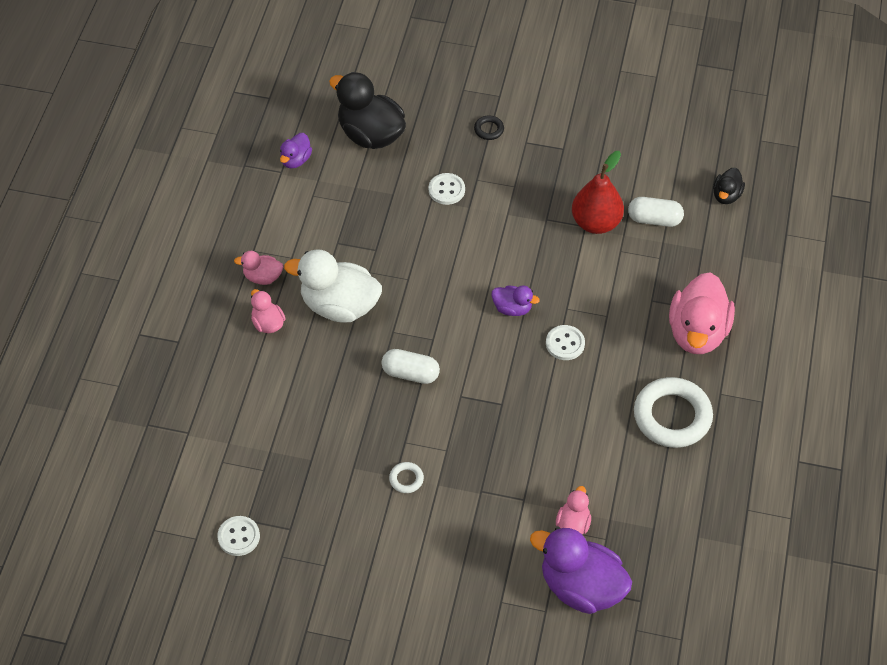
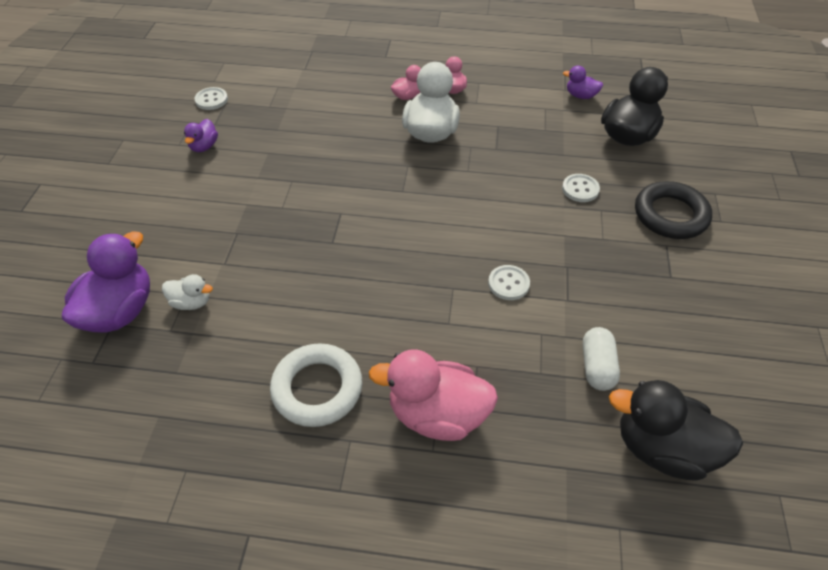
camera: 85 degrees right, 5 degrees down
(406, 479) = (253, 184): white ring -> none
(410, 373) = (363, 179): white capsule -> none
(489, 129) = (670, 215): black ring -> black ring, size x2.34
(512, 308) = (446, 244): purple duck -> purple duck (204, 146)
(565, 343) = (407, 288): white button -> white button (508, 283)
(573, 524) = (191, 302): pink duck -> white duck
(596, 222) = (575, 309): red pear -> none
(726, 195) = (662, 449): black duck -> black duck, size x2.00

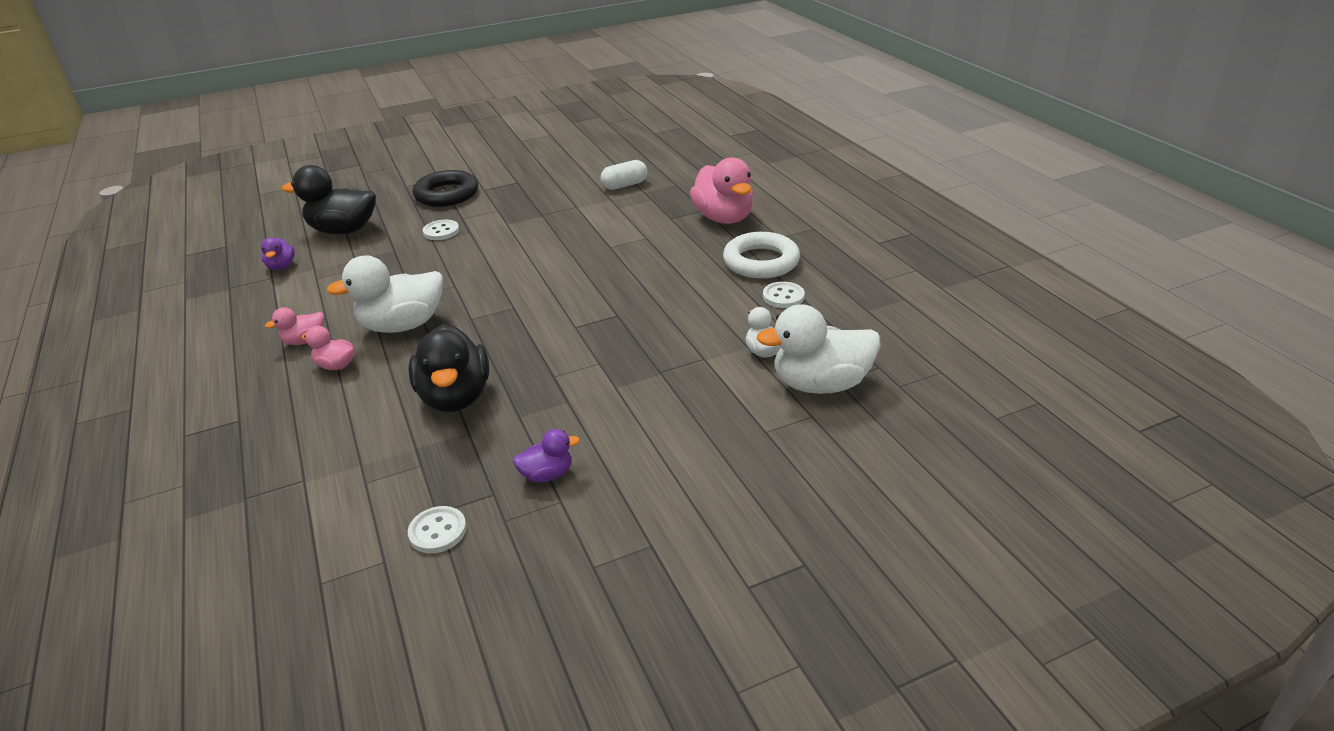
camera: 120 degrees left, 15 degrees down
(120, 311) = (820, 384): purple duck -> white duck
(508, 283) = (582, 229): white button -> white button (783, 296)
(662, 449) = (662, 159): black duck -> black duck (455, 397)

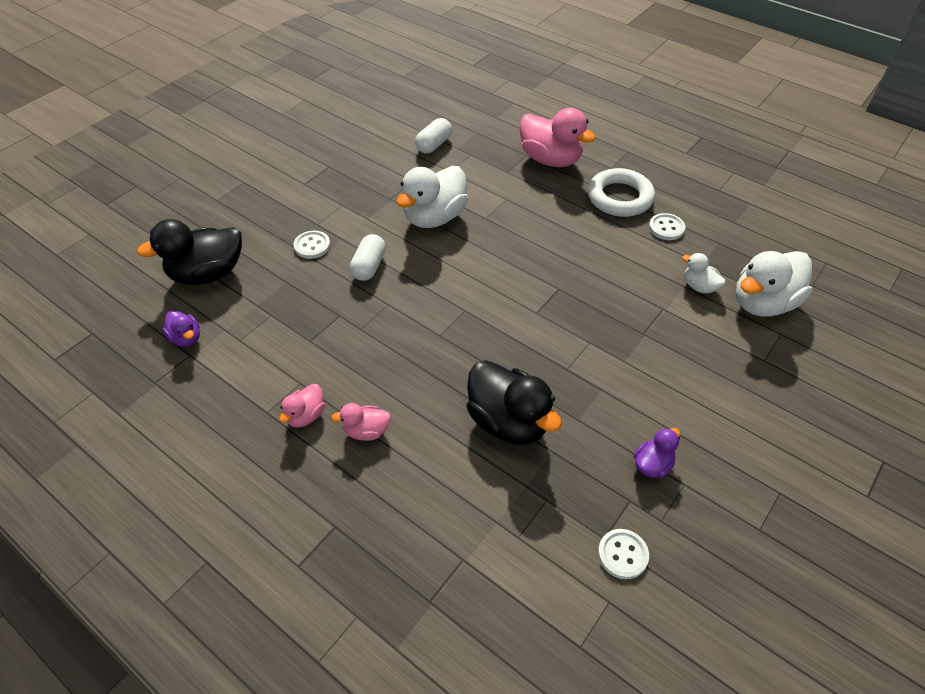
camera: 30 degrees left, 15 degrees up
(402, 325) = (384, 364): white duck -> white duck (434, 217)
(447, 194) = (272, 199): black ring -> none
(469, 256) = (369, 266): none -> white capsule

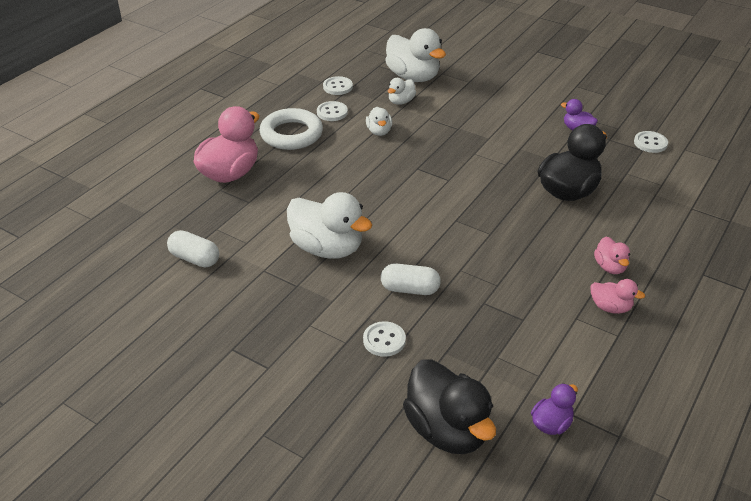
camera: 95 degrees left, 10 degrees down
(630, 263) = (379, 131): none -> white duck
(723, 234) = (337, 87): none -> white button

